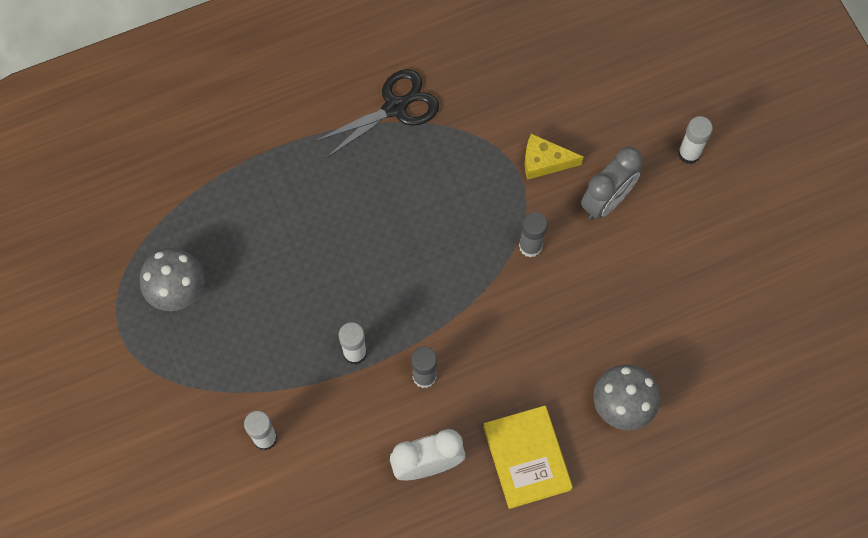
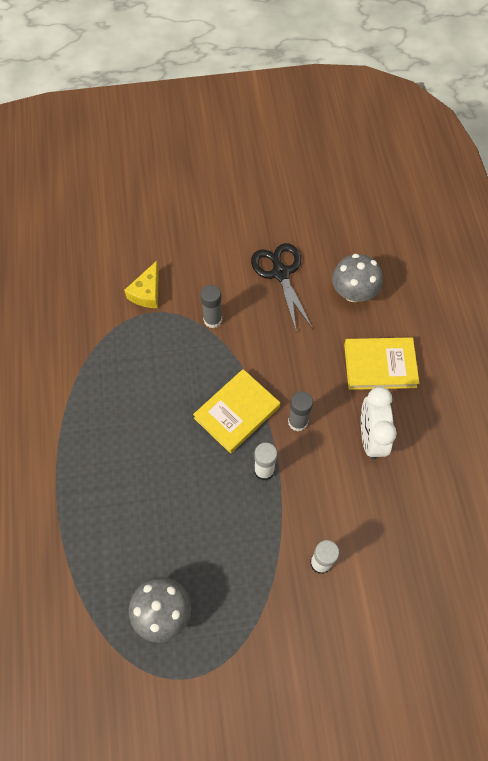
camera: 75 degrees left, 5 degrees down
(395, 107) = (58, 387): black scissors -> black scissors (280, 273)
(417, 305) = (237, 412): none -> yellow book
(606, 201) = (193, 261): grey clock -> none
(689, 153) = (175, 201): white glue stick -> none

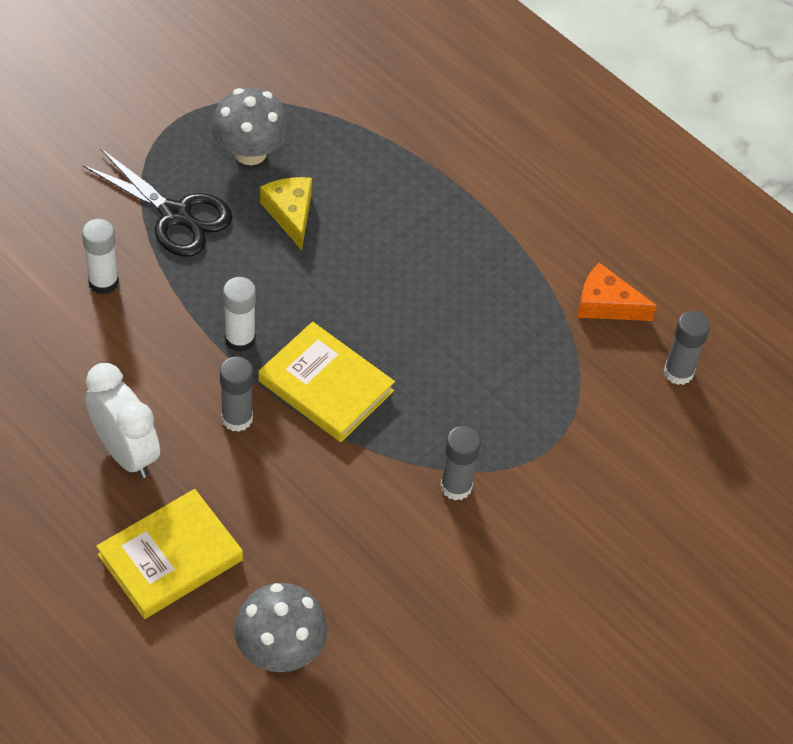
camera: 140 degrees right, 10 degrees down
(49, 370) = (606, 304): none -> orange cheese
(51, 312) = (678, 372): none -> grey glue stick
(147, 292) = (580, 471): yellow cheese -> yellow cheese (290, 214)
(237, 412) = (326, 386): yellow book -> yellow book turned 60 degrees counterclockwise
(280, 273) = (414, 616): black scissors -> black scissors (176, 215)

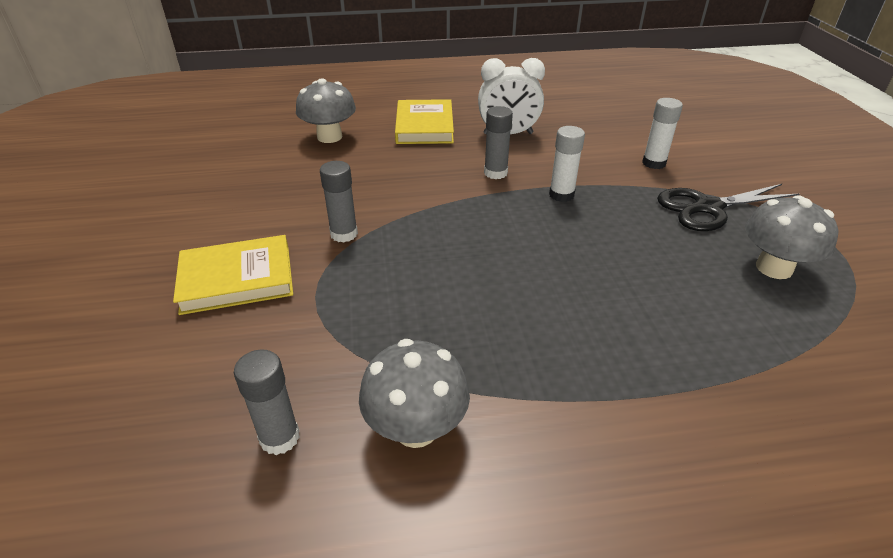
camera: 130 degrees right, 15 degrees down
(290, 214) = (681, 262): yellow cheese -> none
(326, 386) = (487, 214): yellow book -> yellow book (237, 279)
(606, 304) = (416, 428): orange cheese -> grey mushroom

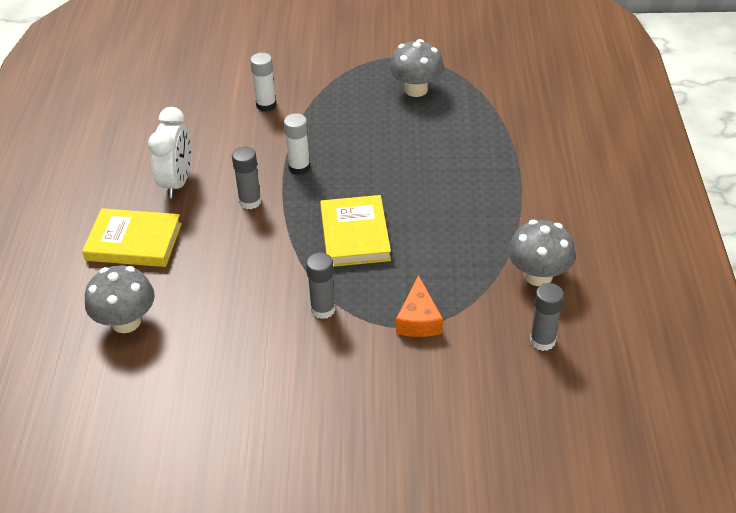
camera: 80 degrees left, 5 degrees up
(237, 279) = (373, 380): yellow book -> yellow book (355, 235)
(326, 306) = (418, 319): none -> orange cheese
(707, 208) = (340, 96): black scissors -> none

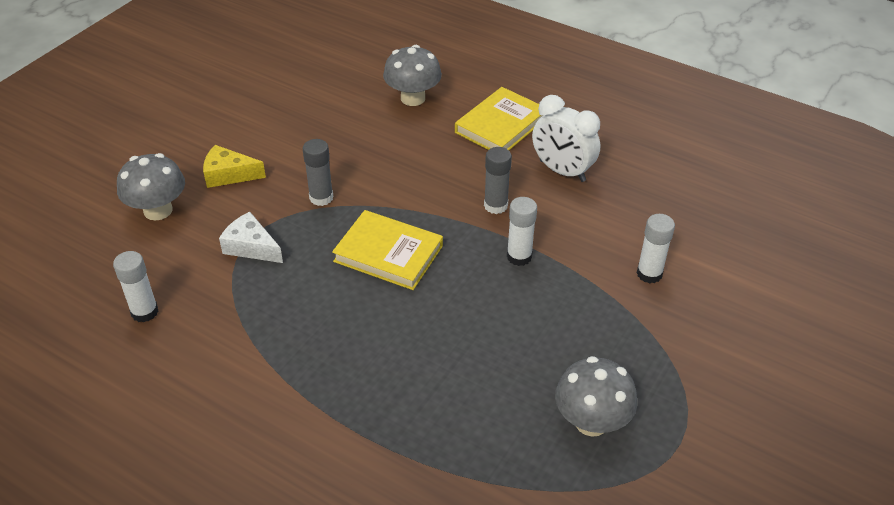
camera: 120 degrees right, 0 degrees up
(344, 395) = (228, 175): none -> yellow cheese
(418, 319) = (251, 247): orange cheese -> white cheese
(538, 275) = (211, 355): grey mushroom -> grey mushroom (158, 210)
(542, 341) = (144, 312): grey glue stick -> white glue stick

